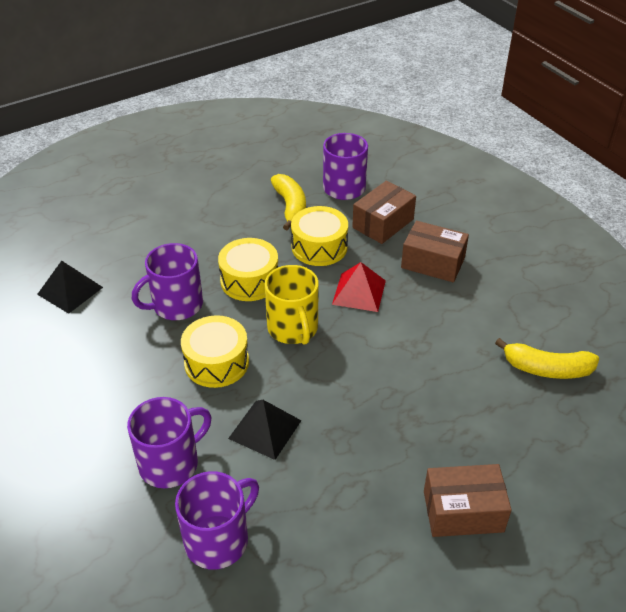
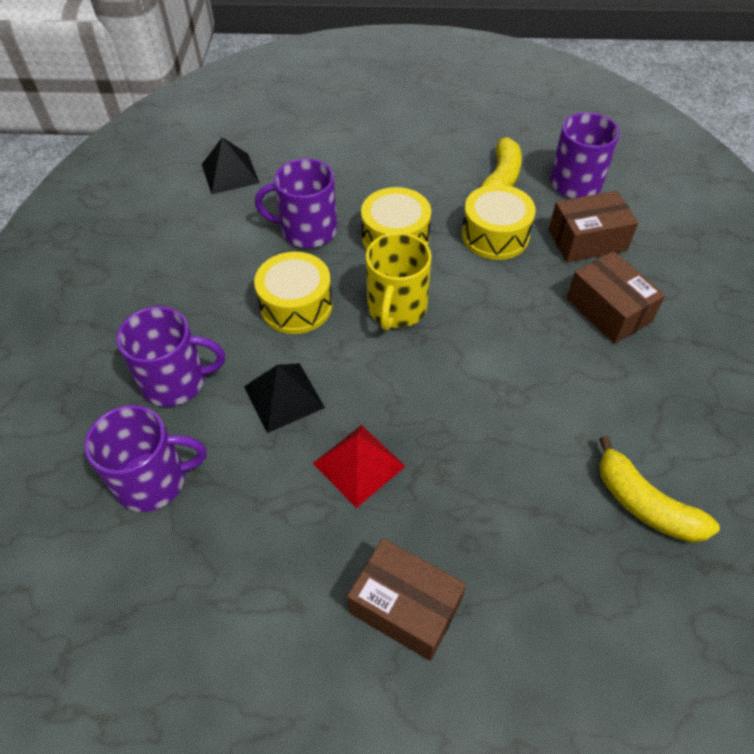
camera: 35 degrees right, 10 degrees up
(359, 292) = (497, 303): red pyramid -> red pyramid (359, 464)

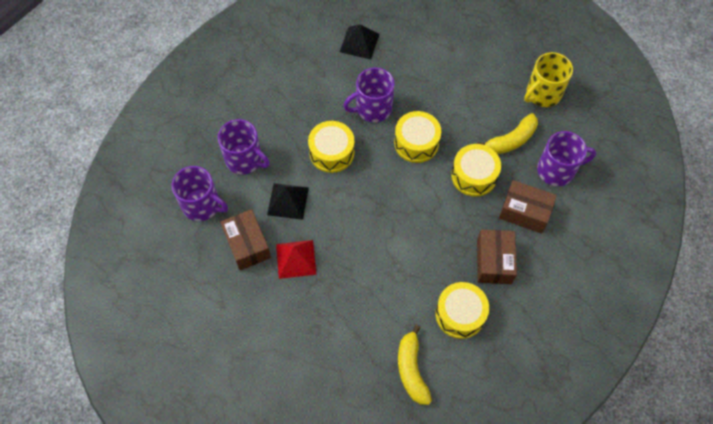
camera: 35 degrees right, 10 degrees up
(307, 230) = (373, 108): purple mug -> purple mug turned 60 degrees counterclockwise
(396, 308) = (381, 187): yellow mug -> yellow mug (542, 94)
(405, 607) = (265, 336): brown box -> brown box (247, 245)
(632, 394) = (460, 314): none -> yellow drum

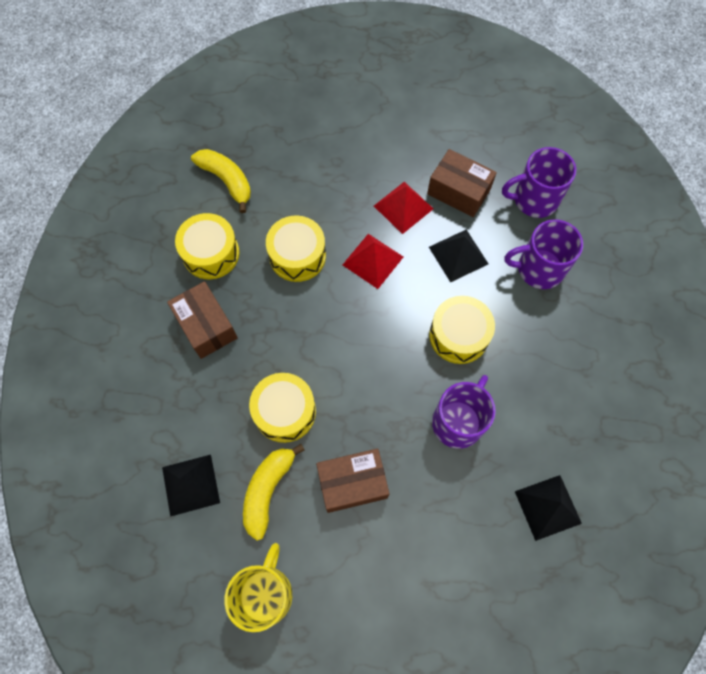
camera: 145 degrees right, 5 degrees up
(348, 234) = (372, 260): none -> red pyramid
(416, 143) = (376, 410): yellow drum -> yellow drum (297, 256)
(524, 212) = (202, 403): brown box -> brown box (352, 483)
(557, 170) = (191, 485): purple mug -> black pyramid

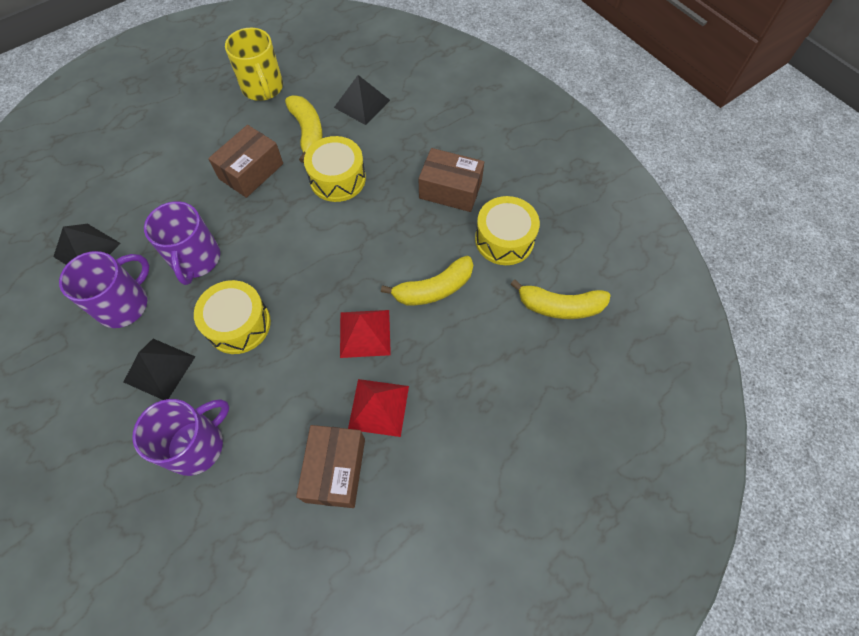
camera: 140 degrees right, 5 degrees down
(297, 256) = (433, 289): yellow drum -> yellow banana
(458, 191) = (335, 470): brown box -> brown box turned 75 degrees counterclockwise
(458, 255) = (288, 398): black pyramid -> black pyramid (159, 369)
(534, 199) = (246, 527): purple mug -> purple mug (124, 304)

